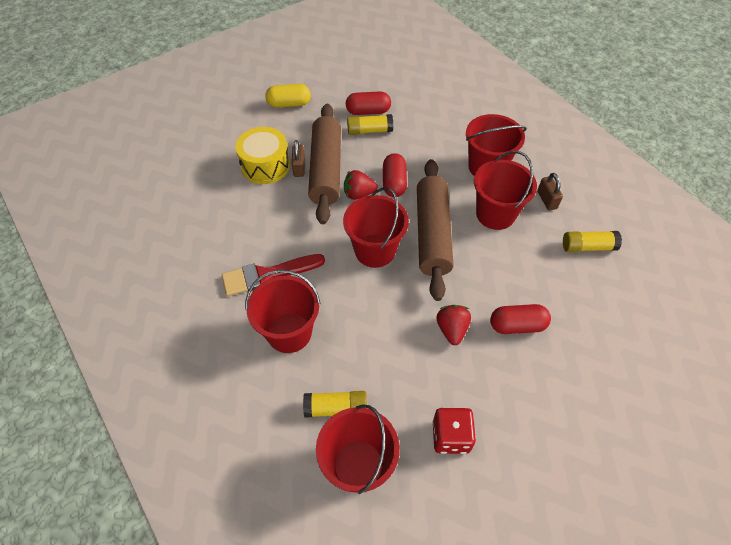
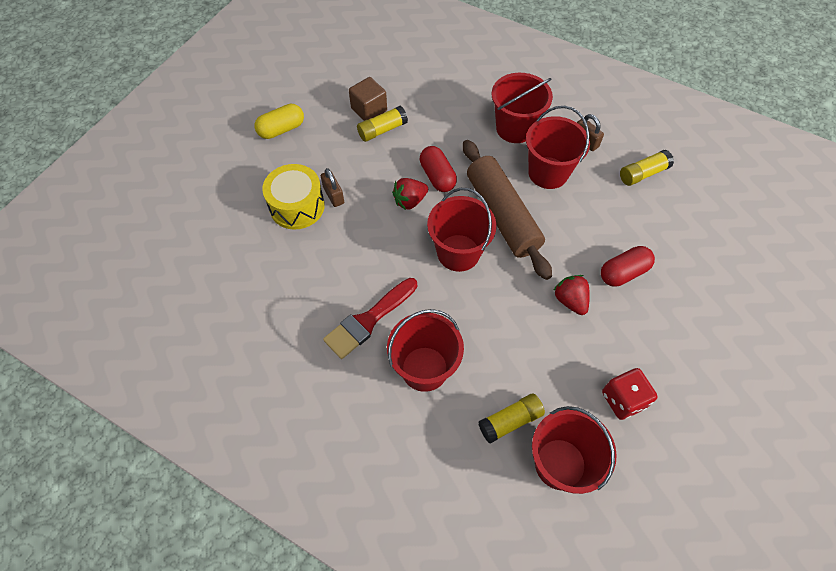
camera: 25 degrees left, 5 degrees up
(326, 170) = (362, 187): brown rolling pin -> none
(368, 111) = (369, 110): red capsule -> brown cube

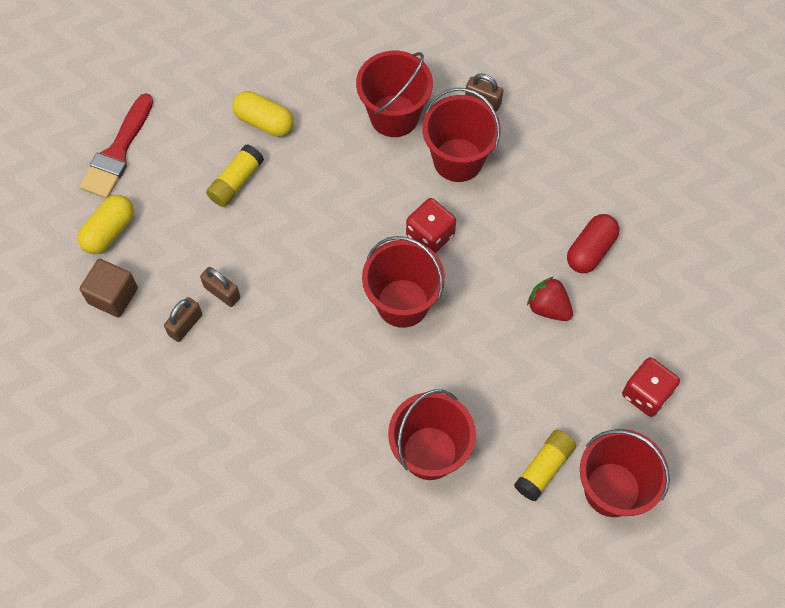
camera: 25 degrees left, 5 degrees up
(297, 206) = (185, 325): yellow drum -> brown padlock
(368, 320) = (342, 426): red brush -> red brush (117, 152)
(369, 110) = (205, 160): brown cube -> brown cube (113, 296)
(410, 201) = (316, 262): red strawberry -> none
(422, 101) = (264, 122): none -> yellow capsule
(437, 176) = (333, 217): red capsule -> none
(502, 215) = (430, 235): brown rolling pin -> red dice
(643, 174) = (563, 118): yellow glue stick -> none

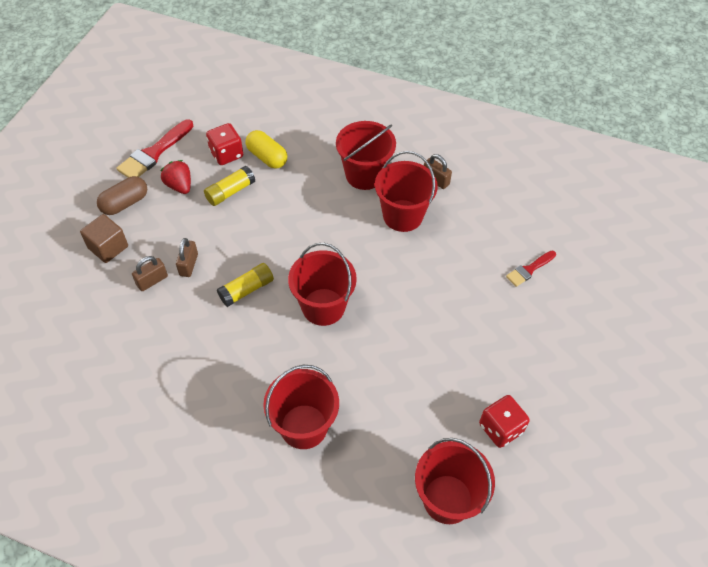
camera: 15 degrees right, 10 degrees down
(109, 231) = (125, 203): yellow capsule -> brown capsule
(222, 292) = (189, 265): brown padlock -> brown padlock turned 45 degrees clockwise
(430, 235) = (362, 263): red dice -> red dice (226, 154)
(544, 468) = (394, 465): yellow glue stick -> yellow glue stick (247, 290)
(548, 307) = (439, 339): red strawberry -> red strawberry (179, 186)
(590, 250) = (487, 305): red capsule -> none
(626, 192) = (529, 269): none -> red brush

